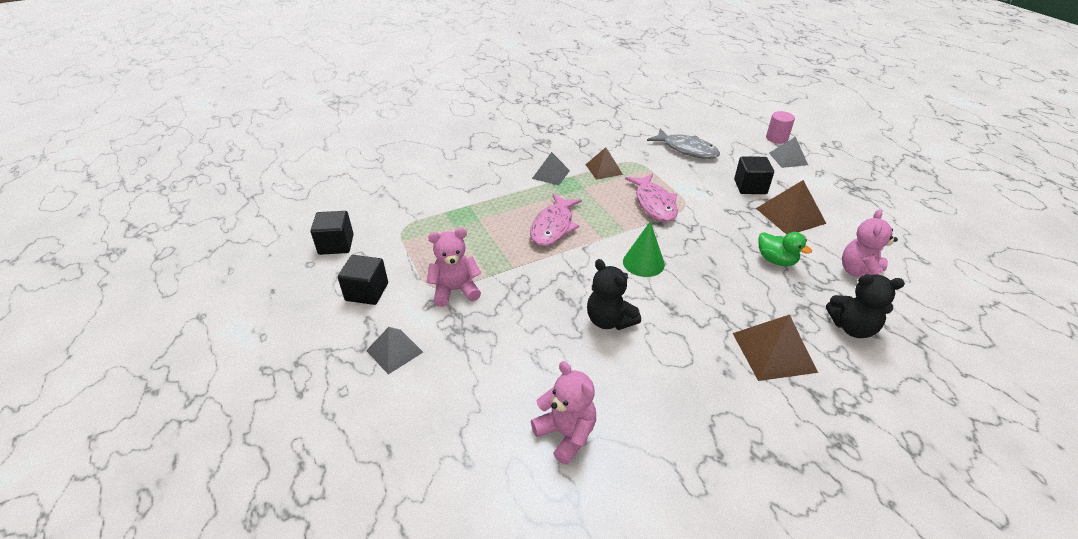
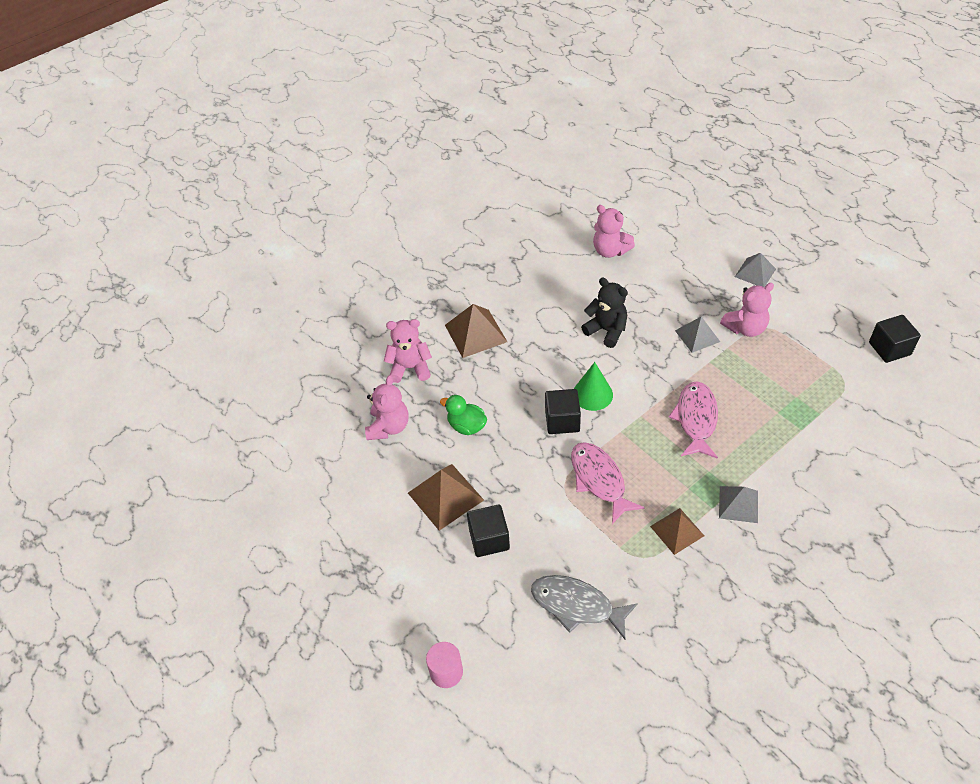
camera: 170 degrees right, 10 degrees up
(367, 292) = (817, 310): black cube -> black cube (562, 421)
(788, 159) = (435, 617): grey pyramid -> grey pyramid (697, 336)
(852, 327) = (410, 368): black teddy bear -> pink teddy bear

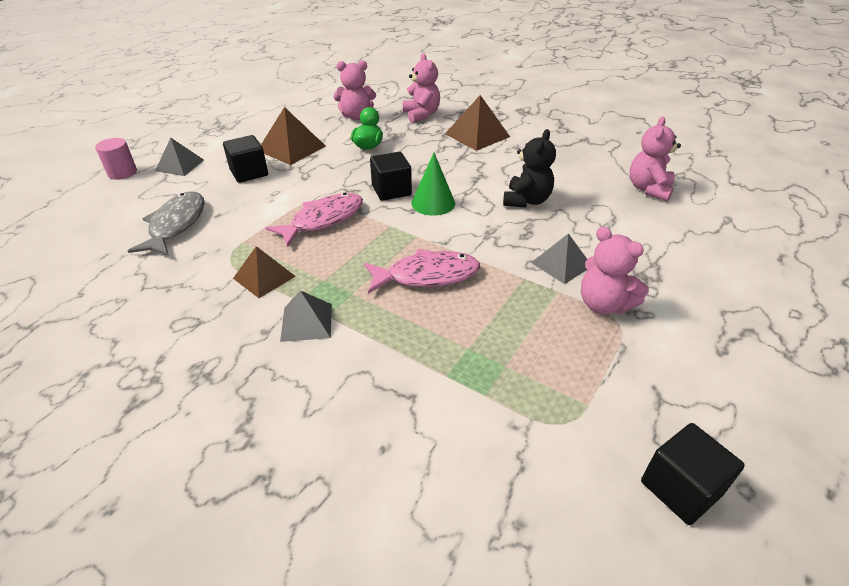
camera: 70 degrees right, 10 degrees down
(755, 272) = (719, 305): grey pyramid -> grey pyramid (180, 165)

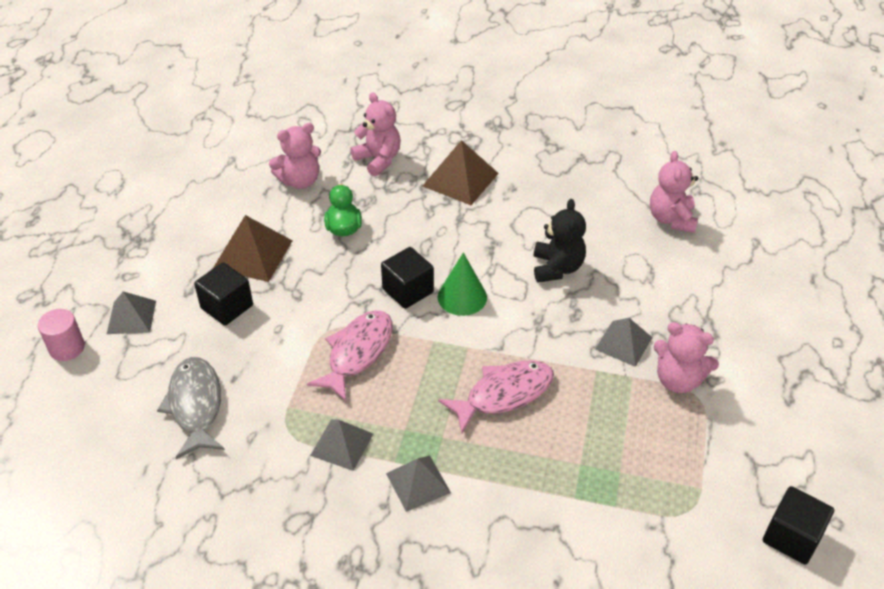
camera: 20 degrees left, 5 degrees up
(264, 277) = (342, 444): brown pyramid -> grey pyramid

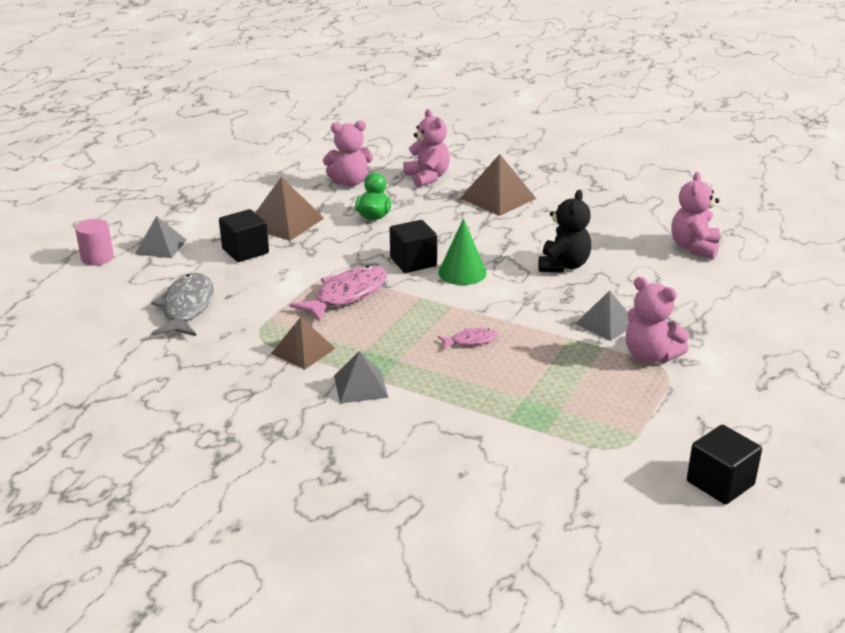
camera: 15 degrees right, 15 degrees down
(342, 444) = (303, 351): grey pyramid -> brown pyramid
(504, 394) = (471, 341): pink fish -> pink fish, size x0.51

